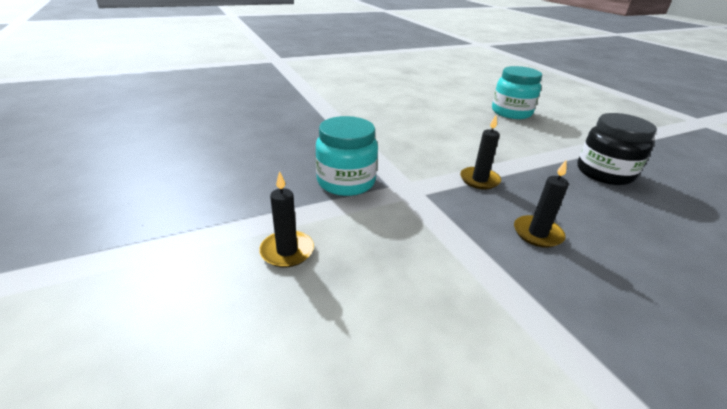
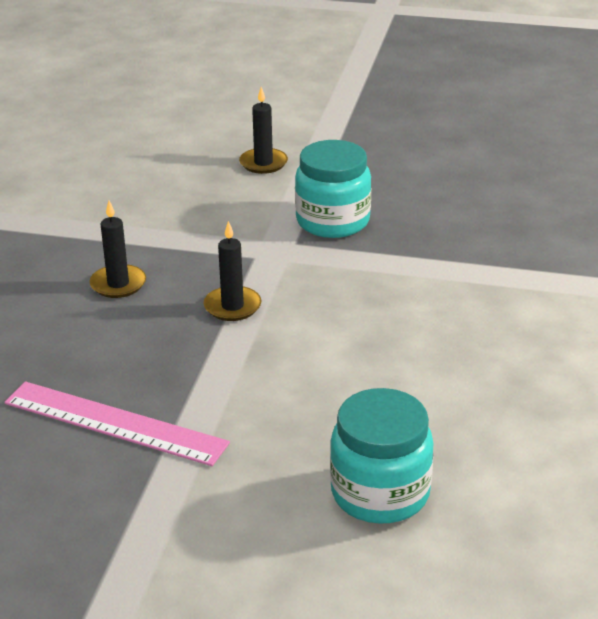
camera: 130 degrees right, 0 degrees up
(604, 173) = (114, 423): black jar -> pink ruler

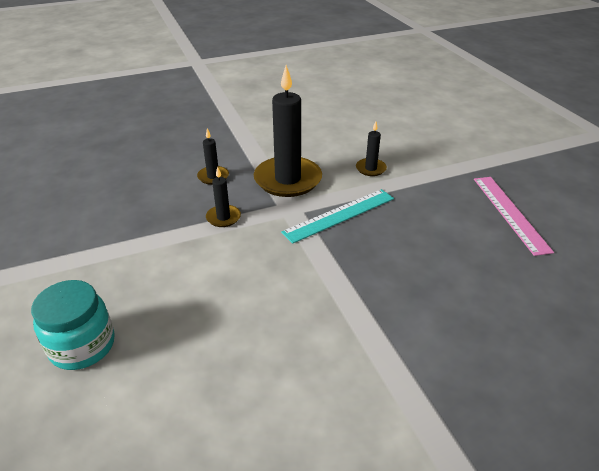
camera: 55 degrees right, 5 degrees up
(114, 423) = (97, 226): pink ruler -> pink ruler (510, 213)
(208, 229) = (288, 180): none -> black candle
(332, 221) = (339, 215): turquoise jar -> turquoise ruler

